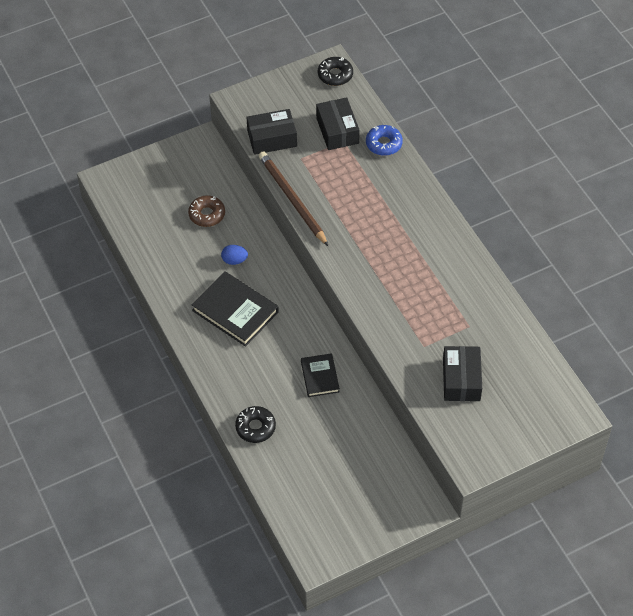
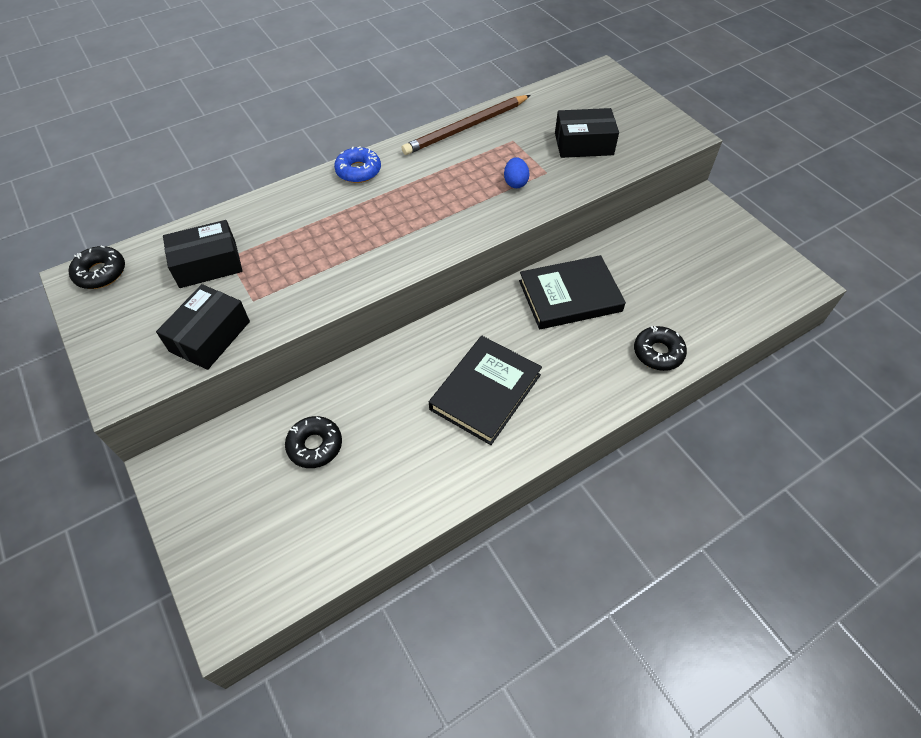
camera: 95 degrees left, 0 degrees up
(207, 214) = (315, 446): brown donut -> black donut
(234, 260) = (399, 401): blue egg -> blue egg (515, 183)
(272, 138) = (210, 336): black box -> black box turned 45 degrees clockwise
(292, 200) = (329, 303): brown pencil -> brown pencil (466, 127)
(320, 377) = (570, 296): black book -> black book, size x1.69
(384, 144) = (239, 218): blue donut -> blue donut (358, 171)

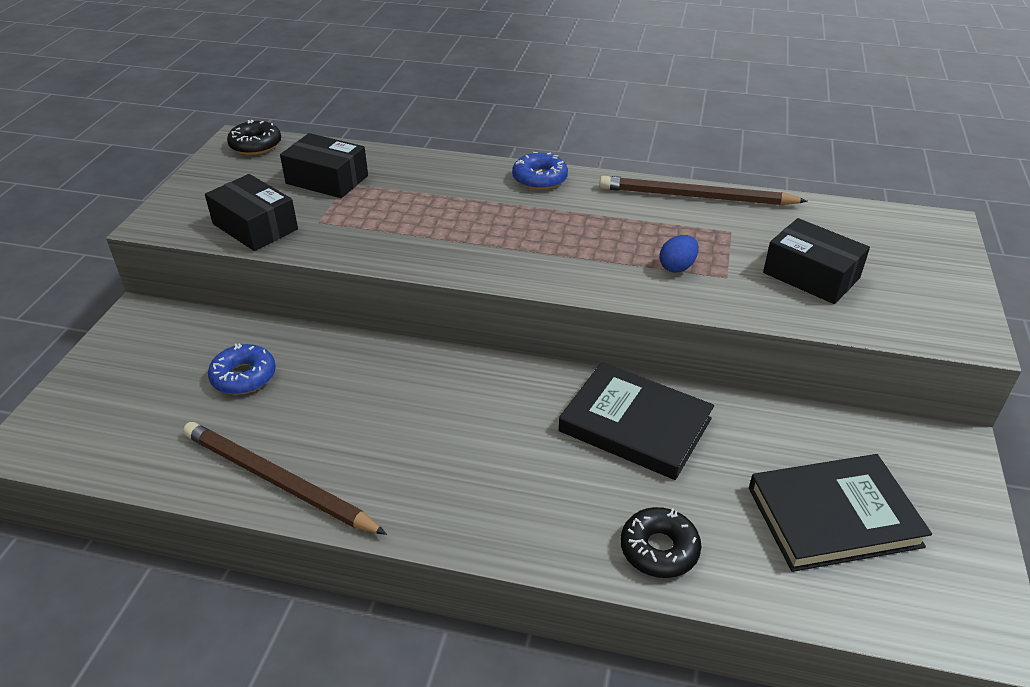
camera: 45 degrees right, 15 degrees down
(210, 336) = (255, 226): black box -> black box turned 60 degrees clockwise
(315, 446) = (244, 376): black donut -> blue donut
(434, 486) = (278, 481): none -> brown pencil
(485, 392) = (429, 444): black book -> black book (833, 517)

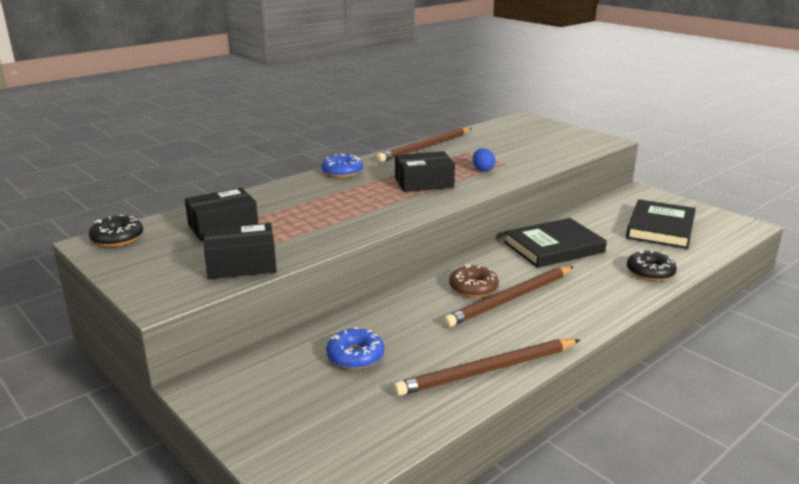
camera: 55 degrees left, 15 degrees down
(454, 398) = (473, 288): none -> brown donut
(454, 439) = (511, 299): none -> brown pencil
(811, 275) = (528, 149): black box -> black box (424, 183)

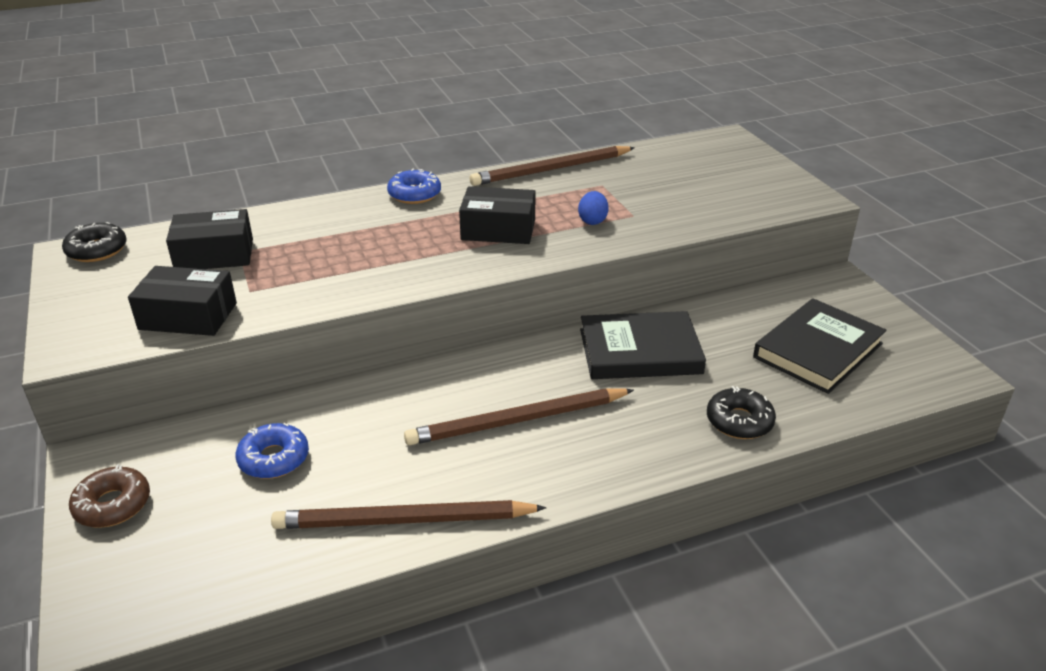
camera: 20 degrees right, 10 degrees up
(473, 288) = (485, 392): brown donut -> brown donut (112, 505)

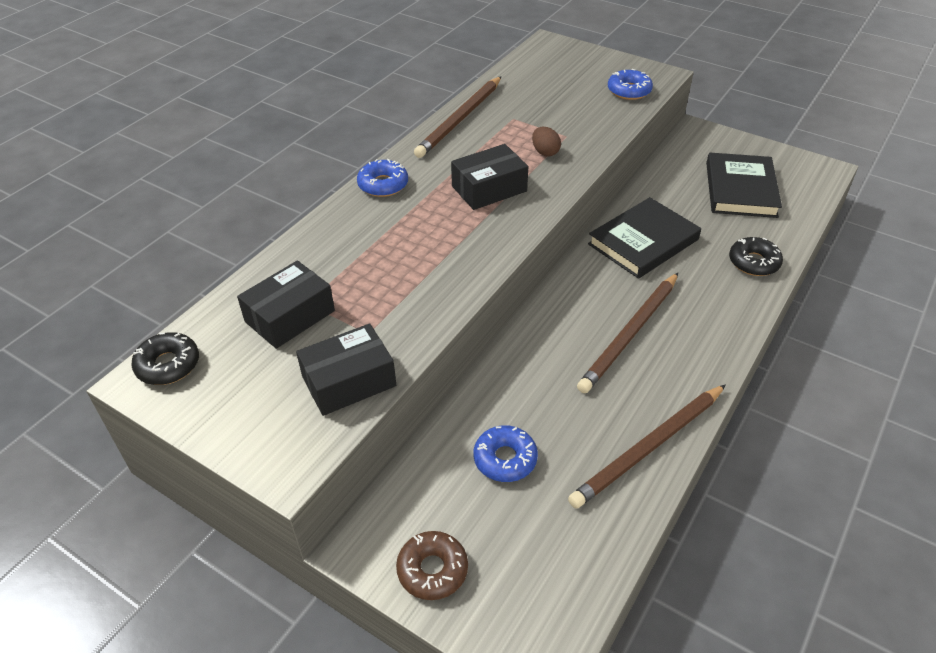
camera: 35 degrees left, 10 degrees up
(592, 221) = (545, 152): blue egg -> brown egg
(756, 201) = (629, 91): none -> blue donut

